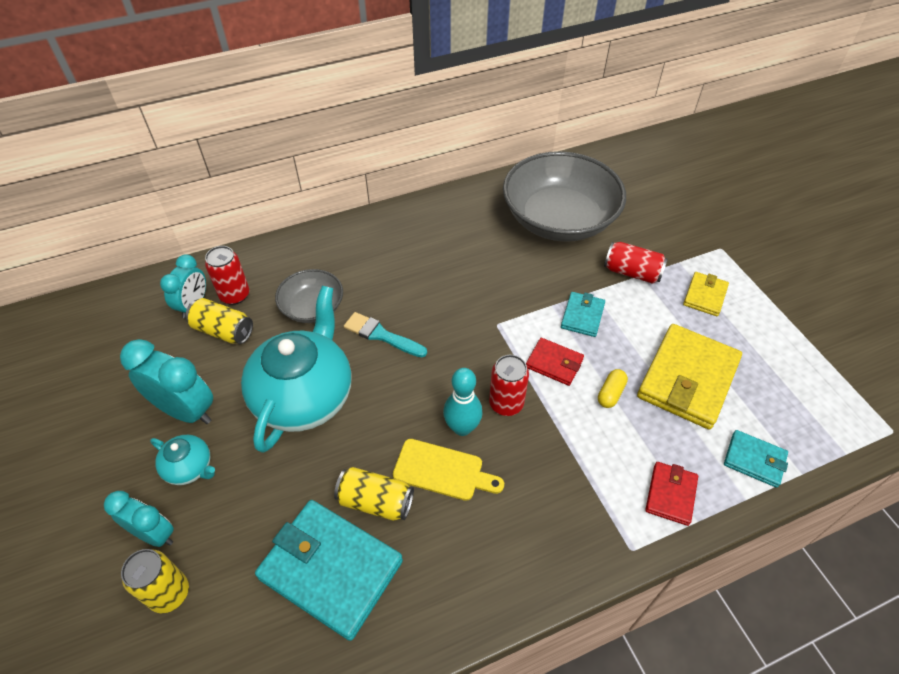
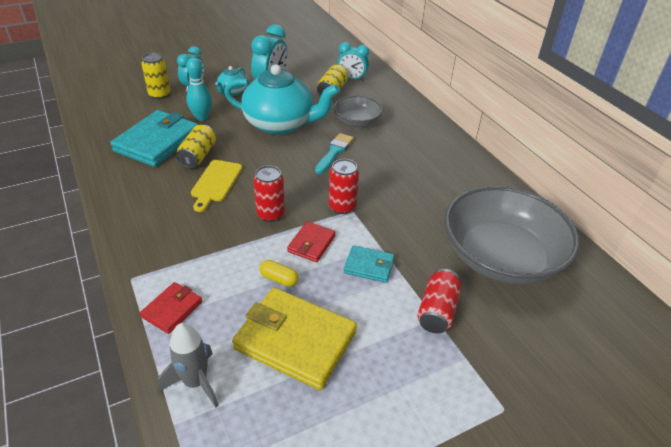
camera: 85 degrees right, 10 degrees down
(235, 295) = (363, 91): red can -> red can (342, 207)
(462, 427) = (250, 191): turquoise bowling pin -> turquoise bowling pin (202, 117)
(671, 494) = (172, 309): red wallet -> red wallet turned 75 degrees counterclockwise
(705, 296) = (415, 376): yellow wallet -> none
(754, 460) = (196, 382): turquoise wallet -> grey rocket

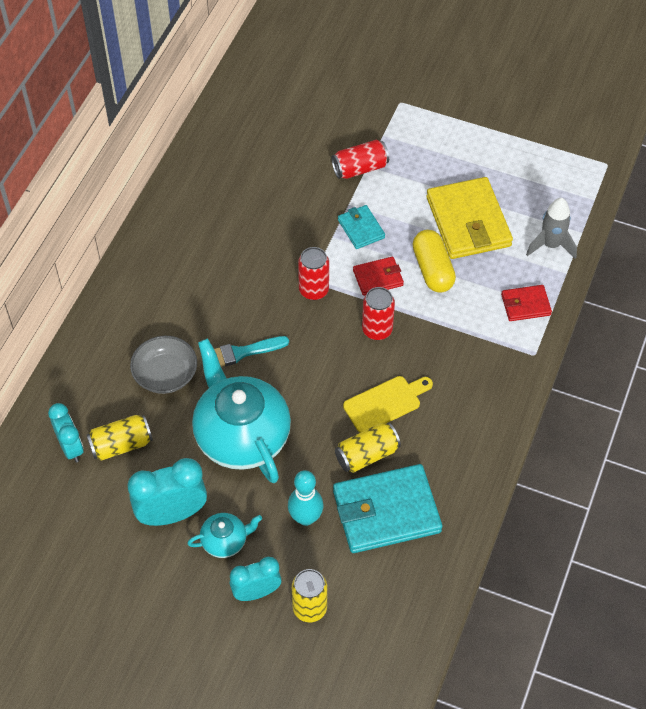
camera: 130 degrees left, 15 degrees up
(279, 279) = (432, 269): yellow capsule -> yellow capsule, size x1.80
(500, 257) = (264, 162): grey bowl -> none

